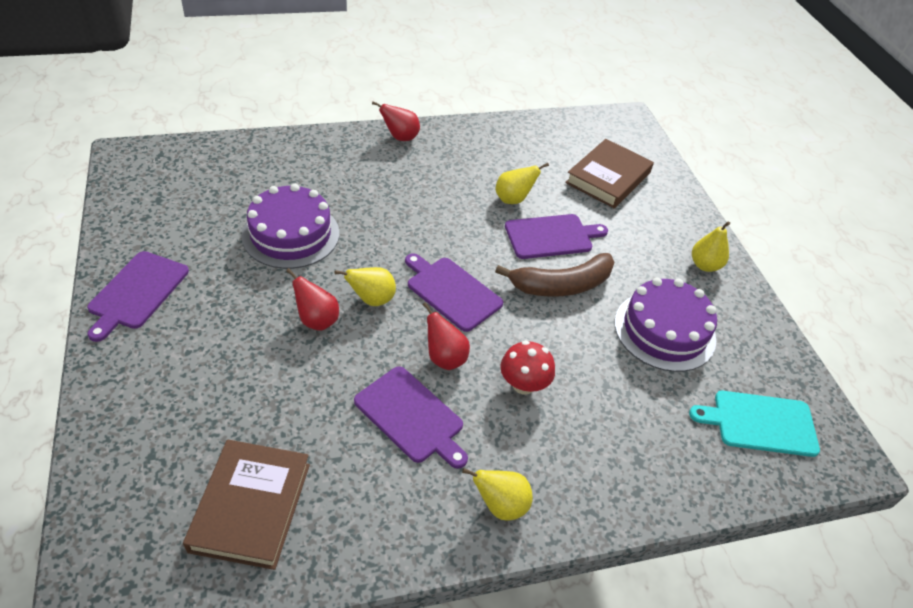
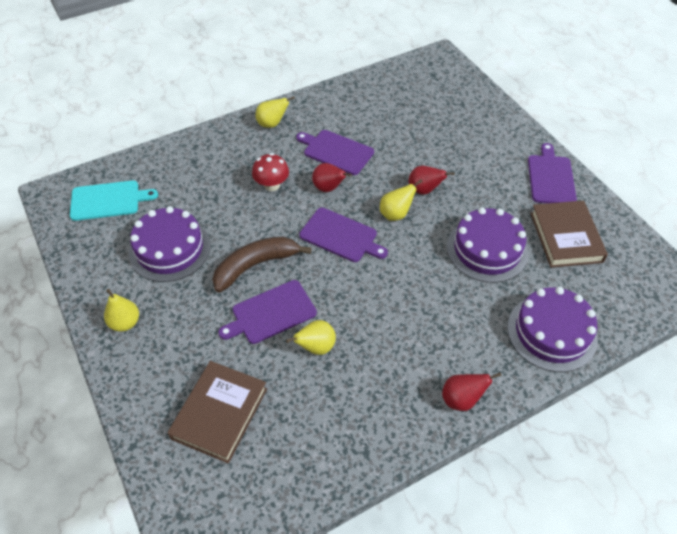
camera: 170 degrees right, 5 degrees up
(251, 506) = (398, 97): brown book -> brown book (566, 237)
(286, 156) = (551, 332): none -> purple cake

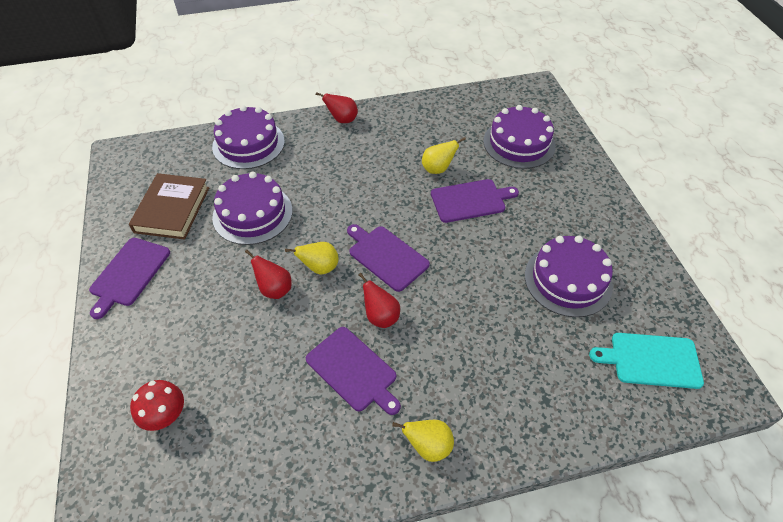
camera: 165 degrees left, 0 degrees up
(125, 323) = (603, 218): yellow pear -> none
(219, 413) = (519, 143): brown book -> purple cake
(255, 265) = (479, 244): brown banana -> none
(272, 185) = (447, 336): red mushroom -> red mushroom (165, 415)

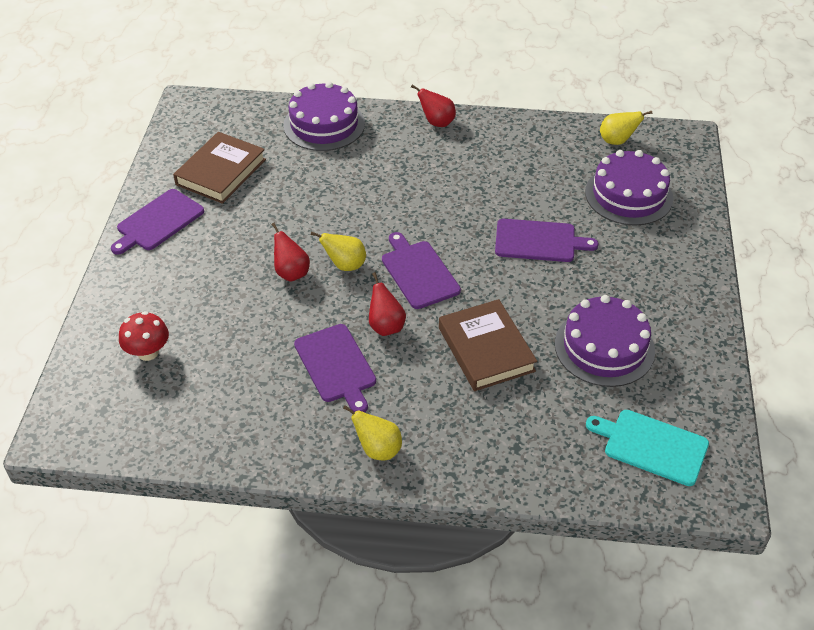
camera: 20 degrees right, 5 degrees down
(252, 214) = (299, 196): purple cake -> none
(438, 169) = (519, 200): yellow pear -> yellow pear (617, 141)
(475, 312) = (486, 349): none -> brown book

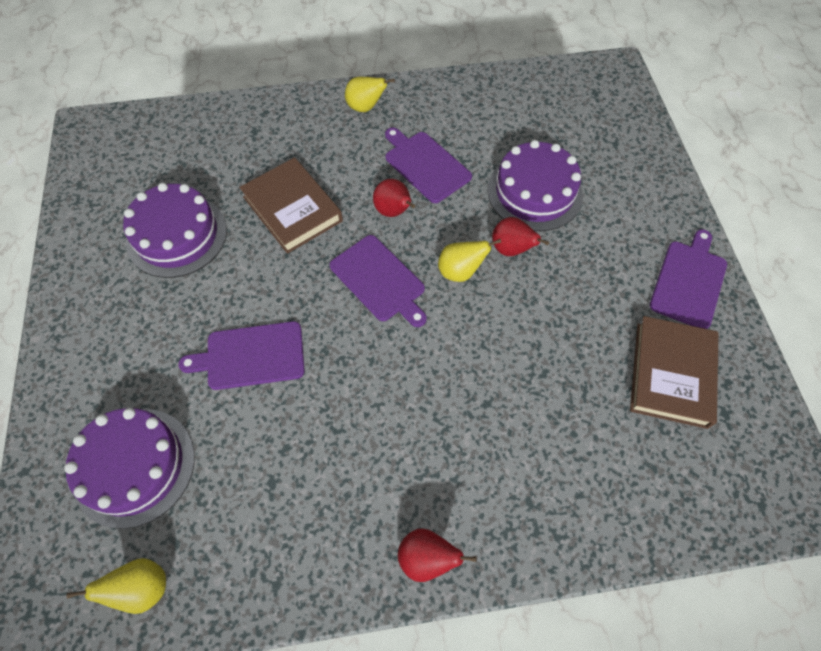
camera: 165 degrees right, 15 degrees up
(148, 352) = (594, 142): red mushroom -> none
(324, 124) = (589, 506): purple cake -> purple cake (534, 192)
(652, 446) = (140, 154): turquoise cutting board -> none

